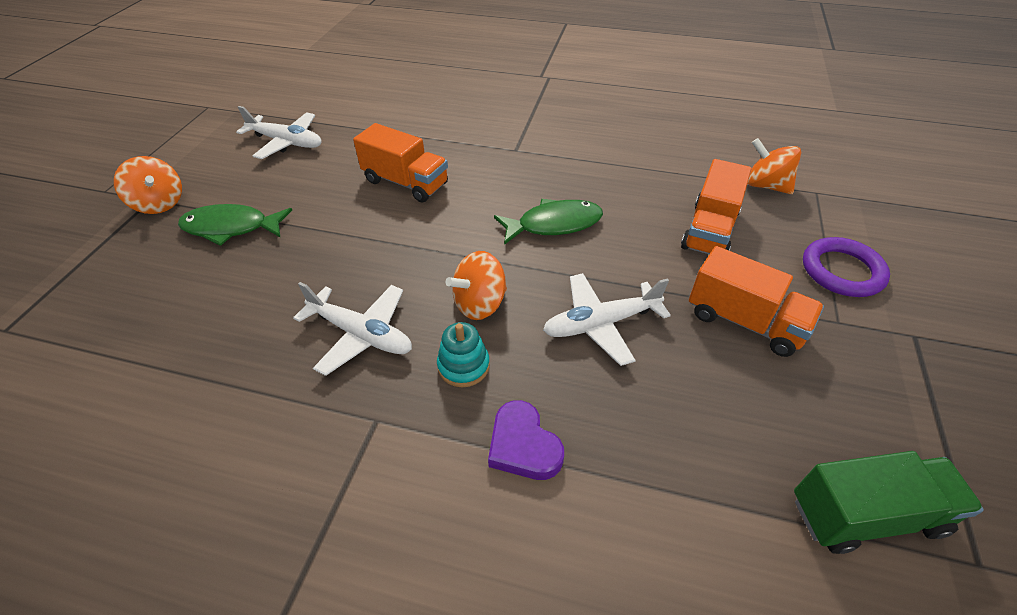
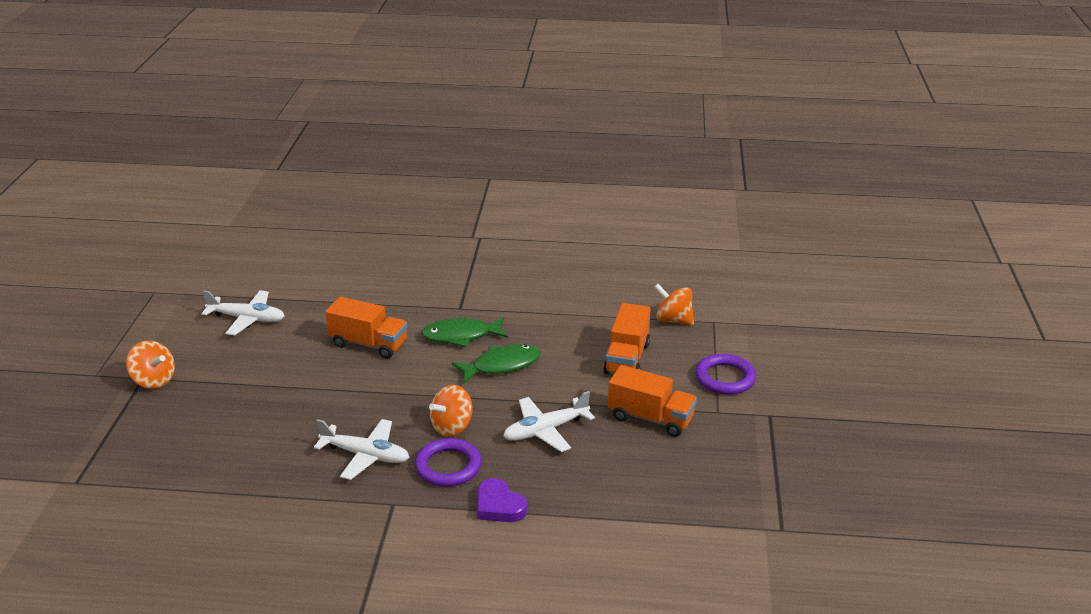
camera: 10 degrees left, 15 degrees down
(231, 228) = (228, 393): green fish -> green fish (461, 336)
(463, 366) = (448, 466): turquoise stacking toy -> purple ring
(866, 514) = (719, 514): green truck -> none

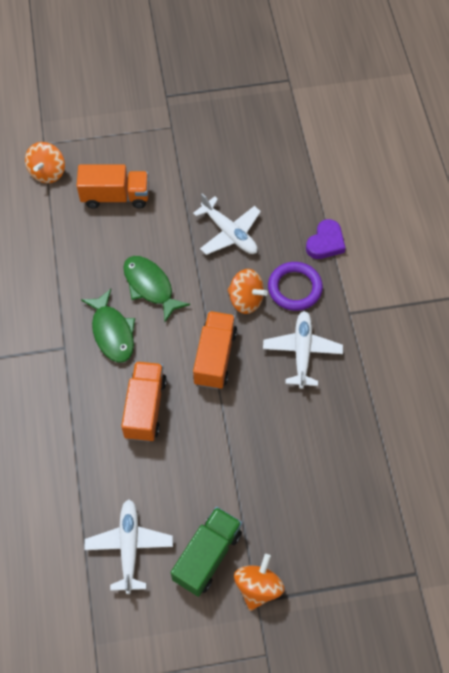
camera: 105 degrees left, 30 degrees up
(205, 357) = (207, 556): none -> green truck
(650, 418) = (192, 167): orange truck -> orange truck (215, 357)
(725, 378) = (126, 127): purple ring -> none

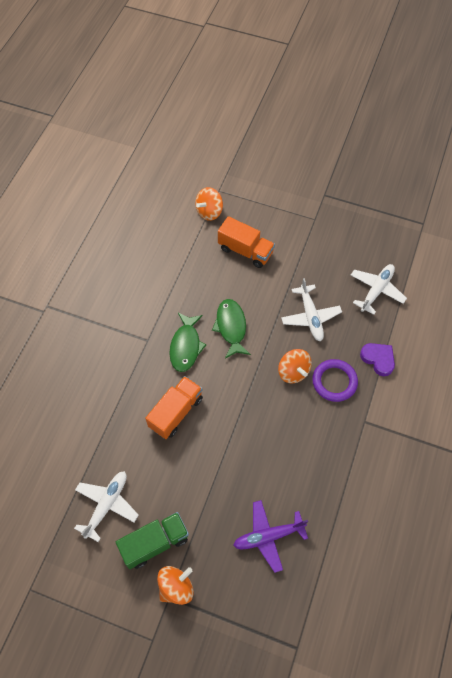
camera: 30 degrees right, 0 degrees up
(215, 357) = (246, 402): orange truck -> none
(302, 351) = (311, 432): white plane -> white plane (376, 290)
(321, 481) = (268, 536): none -> purple plane
(325, 242) = (378, 359): purple heart -> purple heart turned 105 degrees counterclockwise

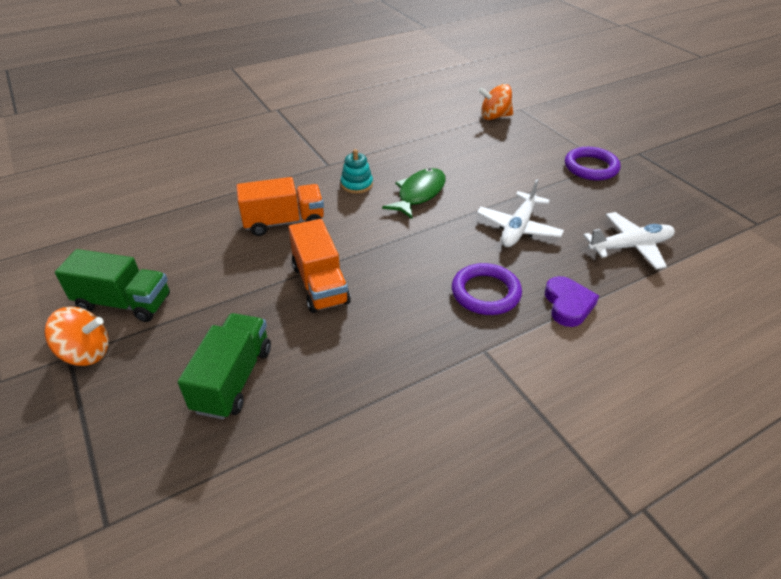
camera: 40 degrees right, 20 degrees down
(107, 505) = (131, 248): white plane -> none
(186, 346) = (357, 185): green fish -> turquoise stacking toy
(245, 251) = (501, 153): orange truck -> orange truck (320, 284)
(268, 536) = (233, 379): purple plane -> green truck
(293, 372) = (445, 258): orange spinning top -> none
(308, 229) = (591, 167): none -> purple ring

